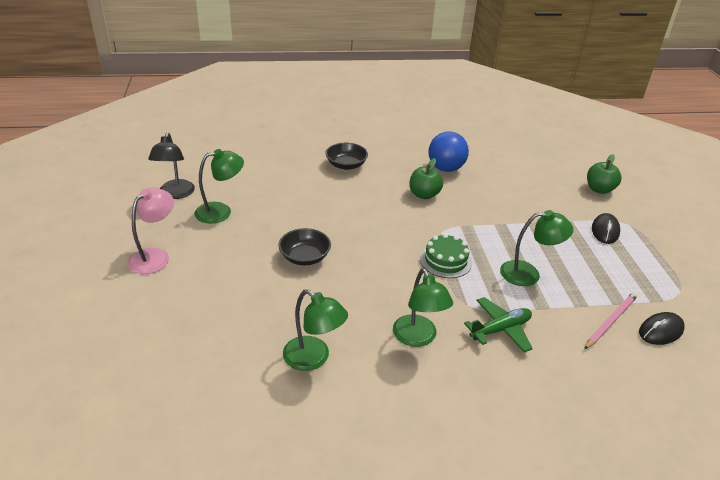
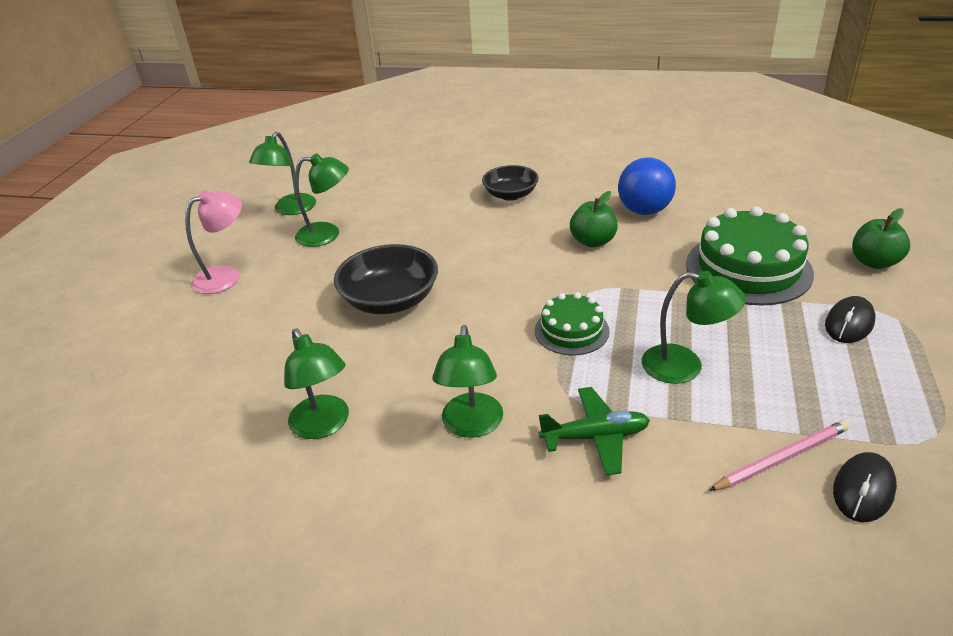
camera: 25 degrees right, 0 degrees up
(175, 194) = (290, 209): black lamp -> green lamp
(305, 257) = (390, 300): black bowl -> black bowl, size x1.51
(531, 202) = (748, 268): none -> green cake
(660, 331) = (863, 490): black mouse -> black mouse turned 45 degrees counterclockwise

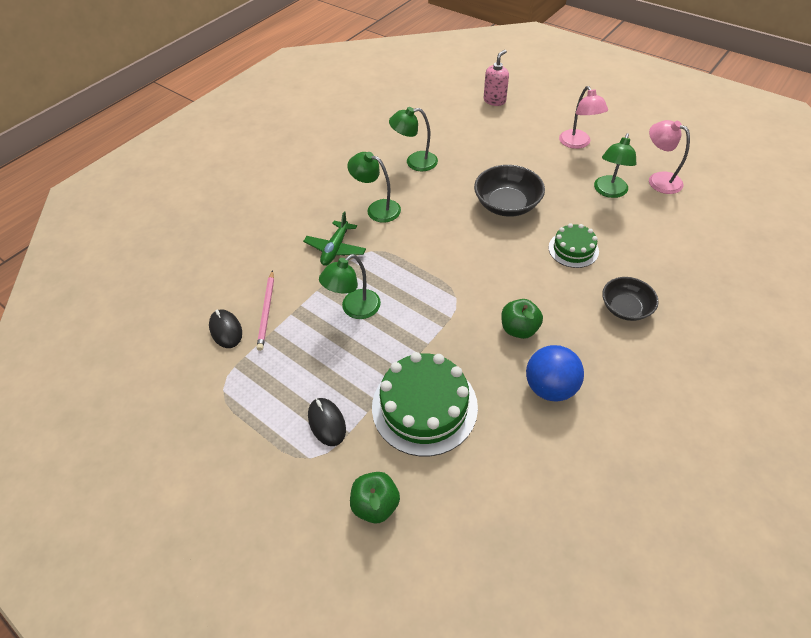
camera: 115 degrees right, 15 degrees up
(102, 386) = (494, 100): none -> pink soap dispenser
(290, 209) = (658, 180): green lamp -> pink lamp
(571, 330) = (422, 273): green cake -> green cake (573, 249)

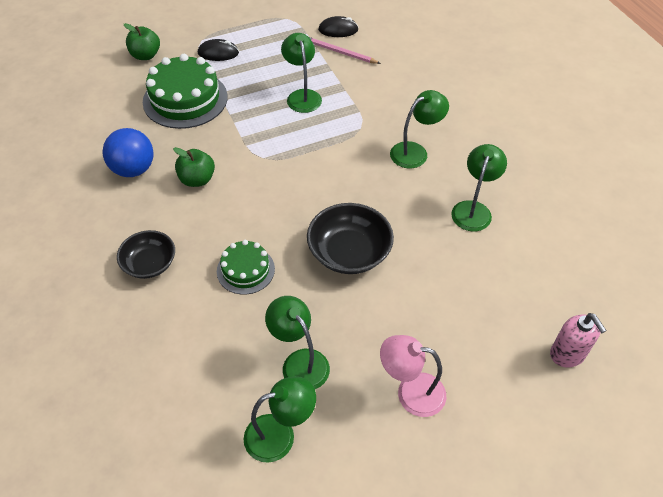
camera: 115 degrees right, 0 degrees up
(335, 249) = (380, 107): green plane -> none
(658, 180) = (280, 434): pink lamp -> green lamp

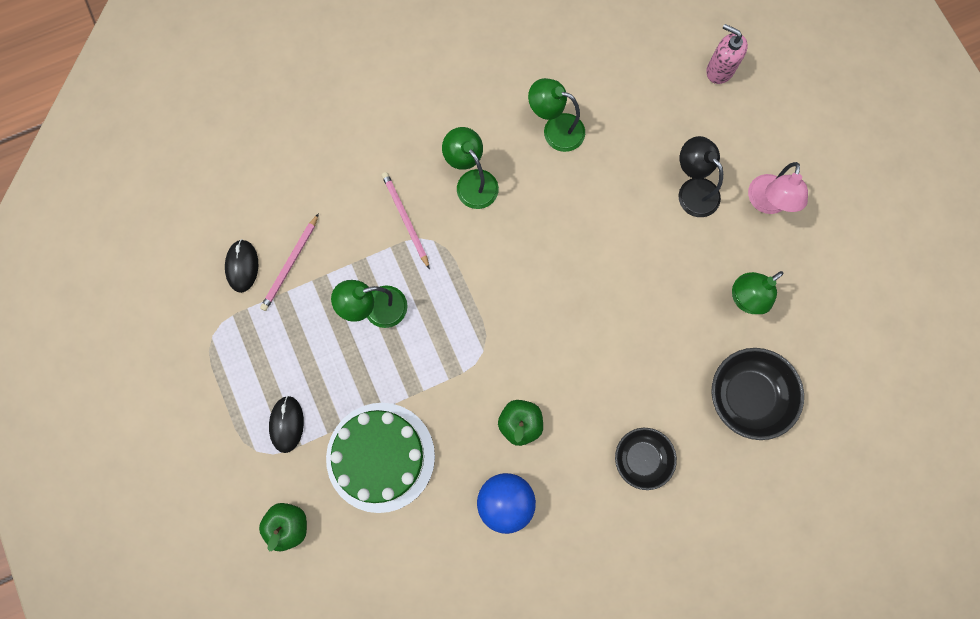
camera: 90 degrees left, 25 degrees up
(245, 270) = (644, 357): green cake -> none
(280, 434) = (816, 313): green lamp -> none
(349, 252) = (617, 254): black bowl -> black bowl (748, 396)
(378, 112) = (405, 219): none -> pink pencil
(421, 320) = (692, 190): none -> black lamp
(567, 354) = (719, 70): pink soap dispenser -> pink soap dispenser turned 120 degrees counterclockwise

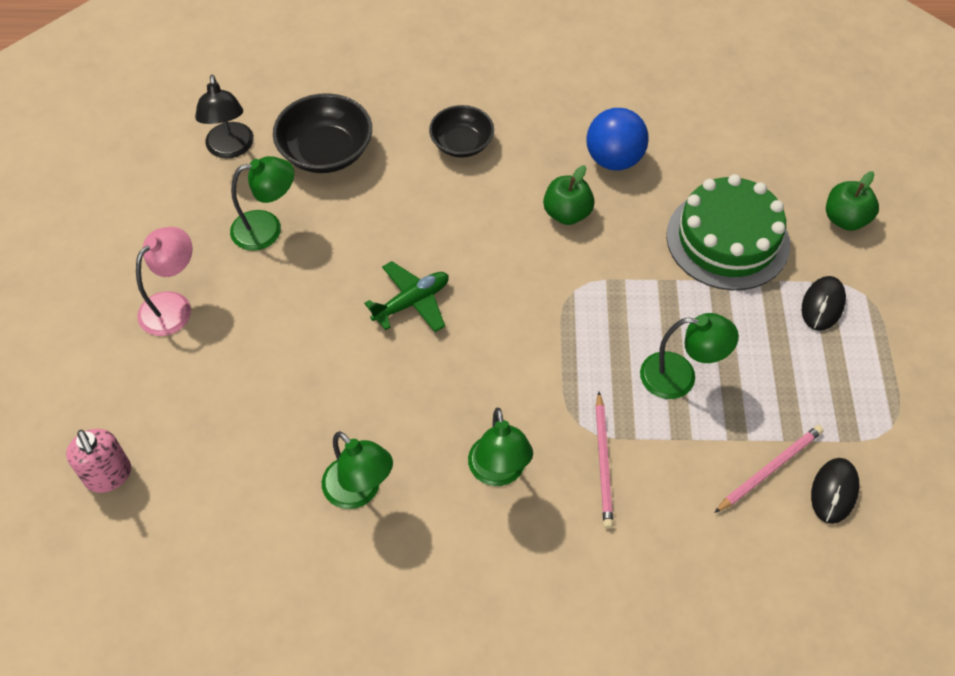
camera: 155 degrees left, 20 degrees down
(598, 284) = (412, 302): none -> green plane
(692, 190) = (244, 353): black lamp -> black lamp (230, 149)

